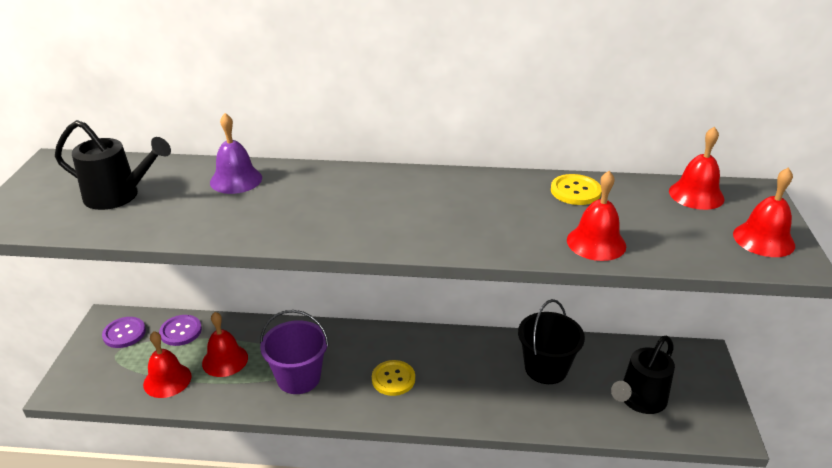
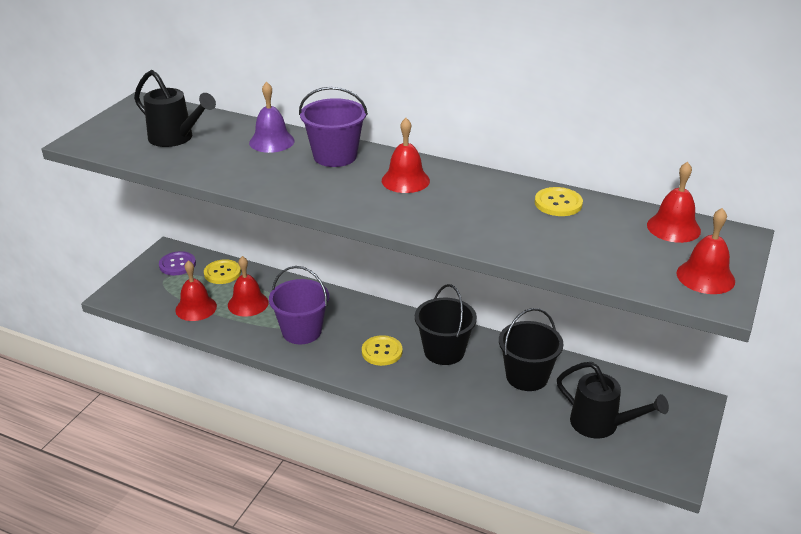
camera: 20 degrees right, 0 degrees up
(181, 331) = (222, 273): purple button -> yellow button
(317, 183) = (335, 156): none -> purple bucket
(454, 362) = (444, 351): none -> black bucket
(596, 243) = (542, 248): red bell -> red bell (405, 180)
(639, 400) = (601, 424): black watering can -> black watering can turned 120 degrees counterclockwise

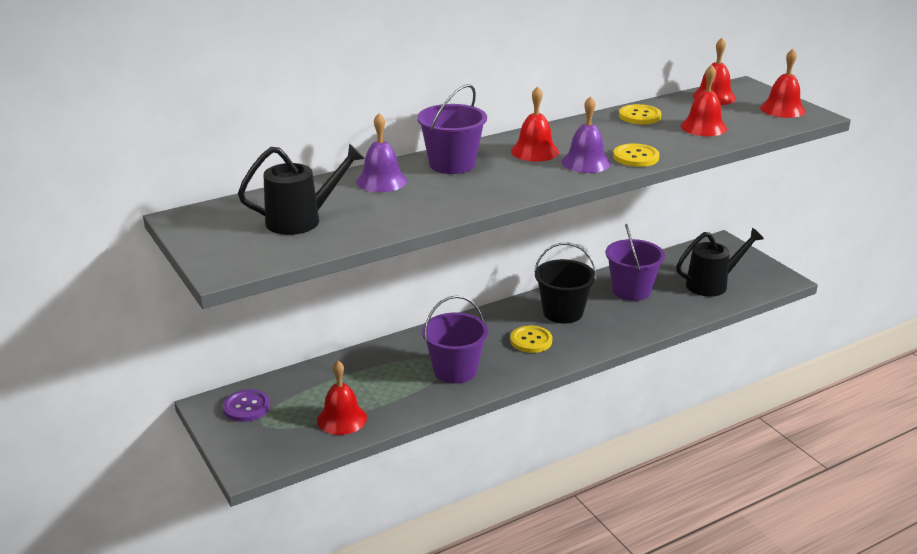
camera: 55 degrees left, 5 degrees down
(222, 273) = (301, 384): yellow button -> yellow button (636, 157)
(248, 303) = (374, 385): red bell -> red bell (703, 127)
(412, 210) = (586, 162): none -> purple bell
(527, 376) = (631, 290): black bucket -> purple bucket

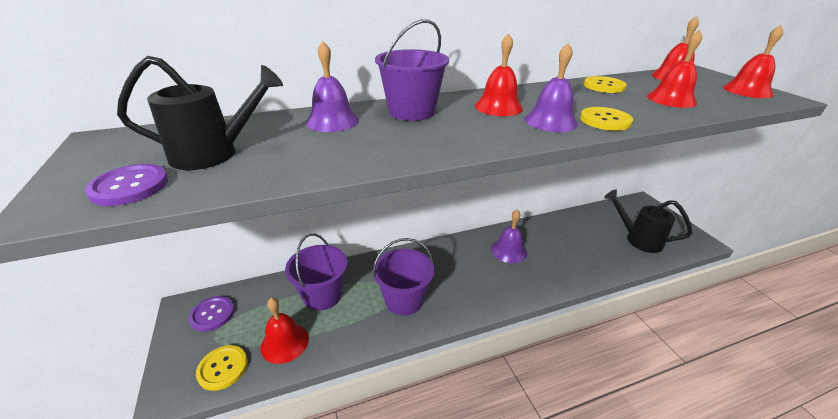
camera: 10 degrees right, 5 degrees up
(262, 250) = (130, 186): none -> purple button
(531, 340) = (477, 276): yellow button -> yellow button (223, 368)
(563, 312) = (509, 251): black bucket -> purple bell
(631, 290) = (568, 236): purple bucket -> purple bucket (322, 295)
(712, 284) = (638, 239): black watering can -> black watering can turned 135 degrees counterclockwise

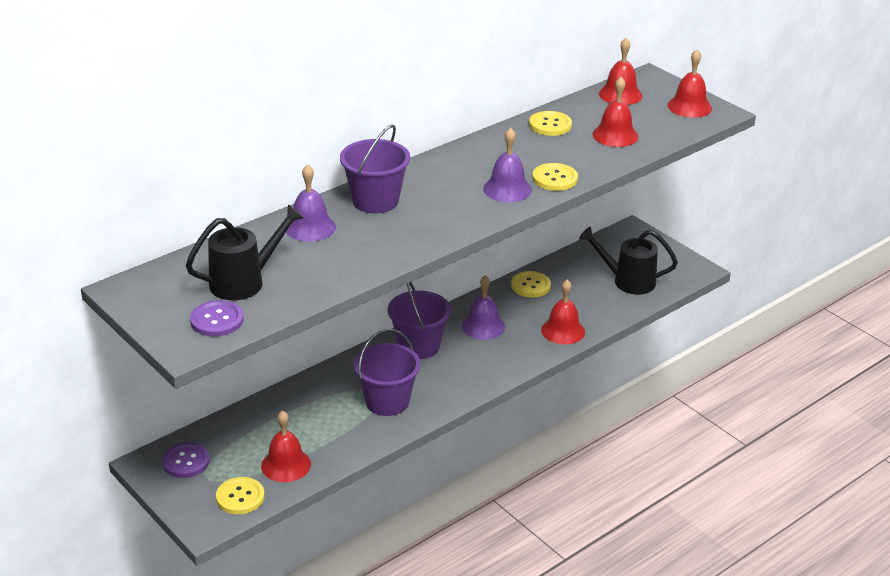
camera: 20 degrees left, 0 degrees up
(322, 295) = (294, 418): purple bucket -> purple bucket (419, 346)
(498, 107) = (454, 178): red bell -> red bell (563, 331)
(555, 226) = (530, 285): none -> yellow button

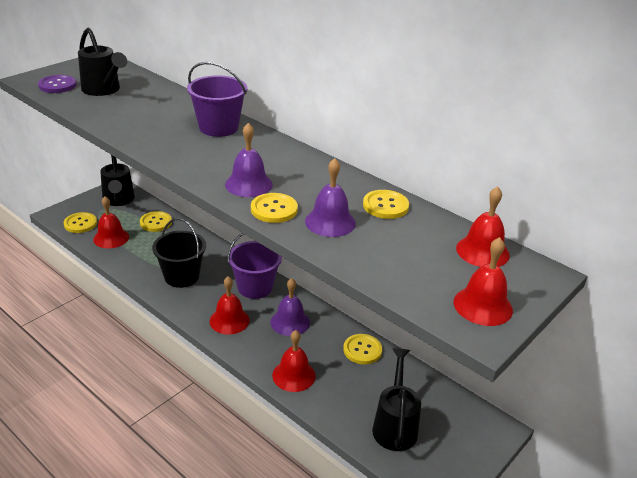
camera: 80 degrees right, 0 degrees up
(186, 461) = (118, 200): purple button -> black watering can
(258, 424) = (156, 222): none -> yellow button
(310, 227) = (176, 106): purple bell -> purple bell (330, 222)
(387, 401) = (181, 276): purple bucket -> black bucket
(615, 135) = (380, 247): red bell -> red bell (229, 320)

